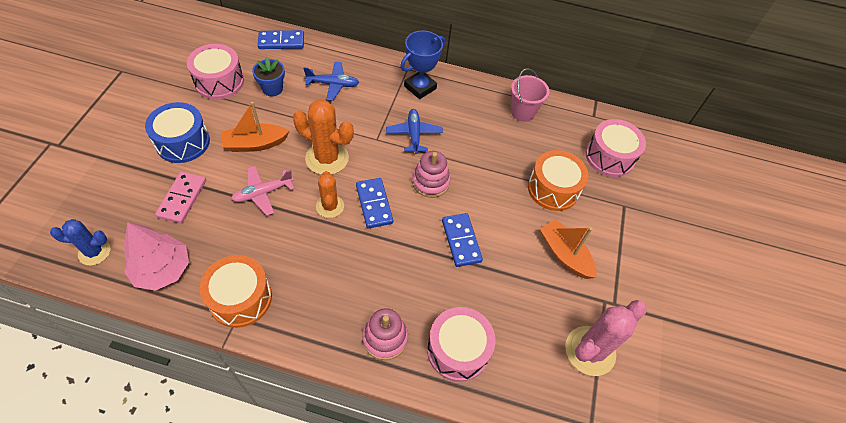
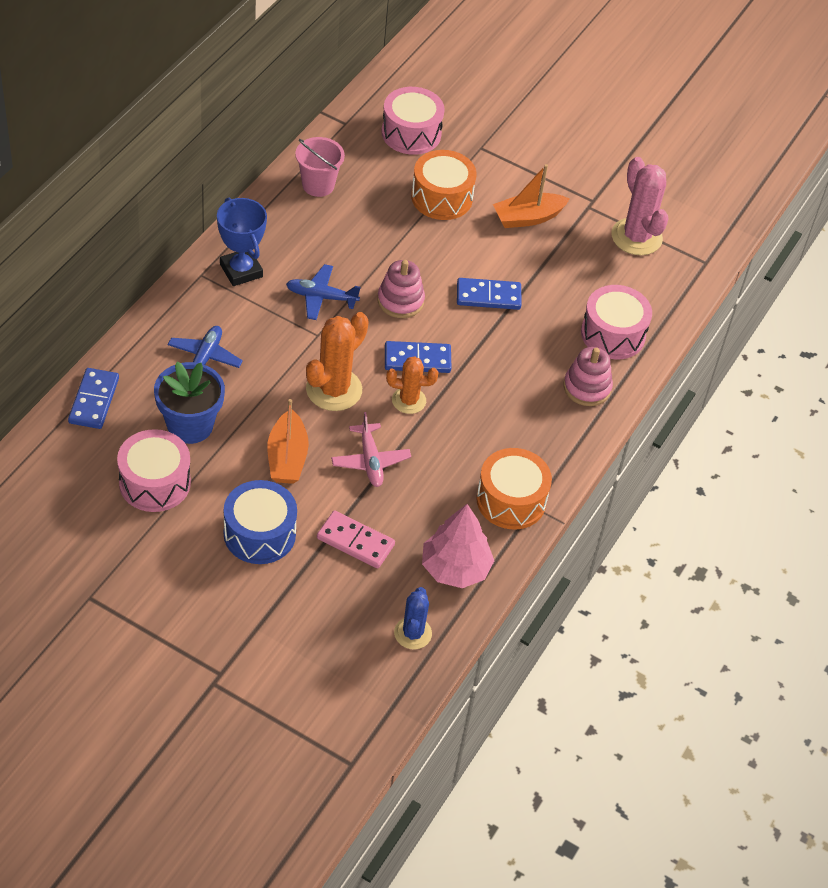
camera: 75 degrees left, 5 degrees down
(272, 89) = (190, 425): blue flower pot -> blue flower pot, size x1.56

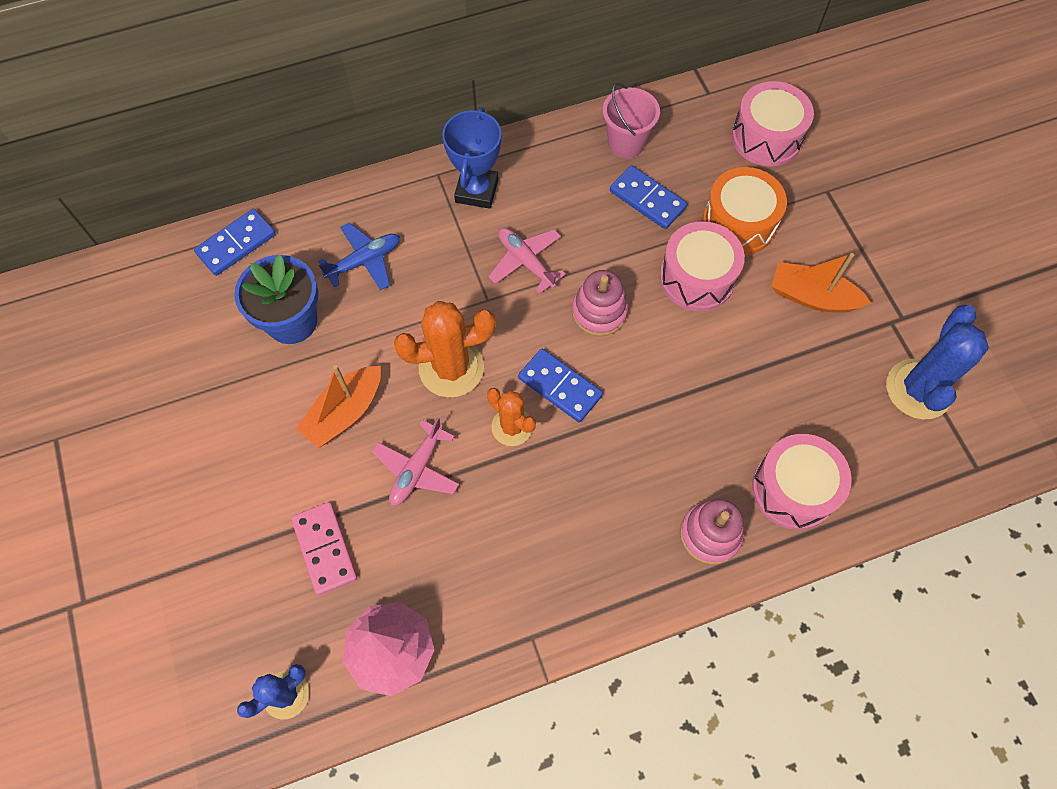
camera: 45 degrees right, 15 degrees up
(155, 483) = (210, 360): pink drum -> pink drum (697, 278)
(259, 534) = (249, 477): blue drum -> none
(321, 297) = (526, 262): blue plane -> pink plane
(488, 296) = (693, 361): blue domino -> blue domino (647, 199)
(511, 500) = (515, 612): orange drum -> none
(636, 237) = (918, 389): pink cactus -> blue cactus

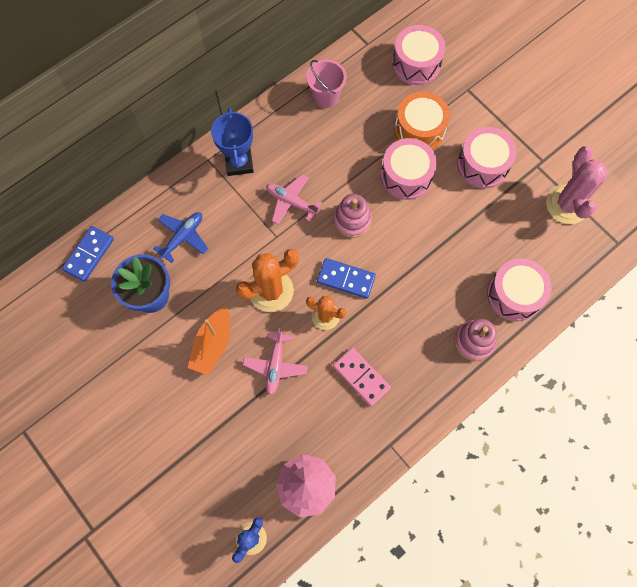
camera: 20 degrees left, 5 degrees up
(324, 549) = (237, 438): pink domino -> pink domino (361, 377)
(647, 199) = (354, 132): blue domino -> none
(812, 297) = (482, 165): orange boat -> pink drum
(918, 389) = (567, 204): blue cactus -> pink cactus

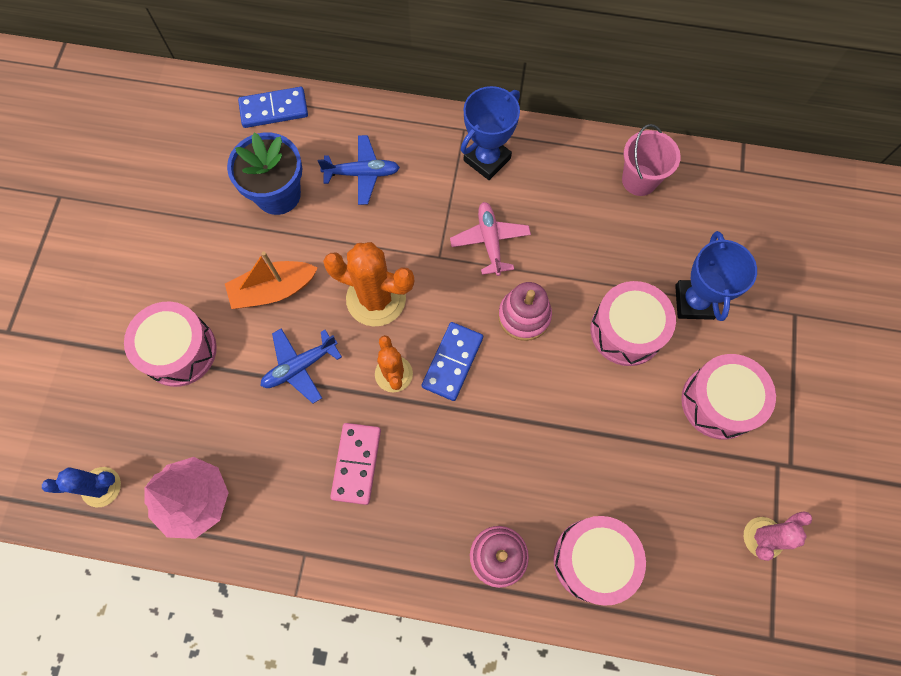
camera: 50 degrees right, 0 degrees up
(275, 365) = (300, 367): pink plane -> blue plane
(346, 279) = (452, 362): blue domino -> blue domino turned 45 degrees clockwise
(416, 64) = (769, 237): pink drum -> pink drum (179, 351)
(419, 130) = (694, 302): orange drum -> blue trophy
(567, 204) = (763, 537): pink cactus -> pink cactus, size x0.61

